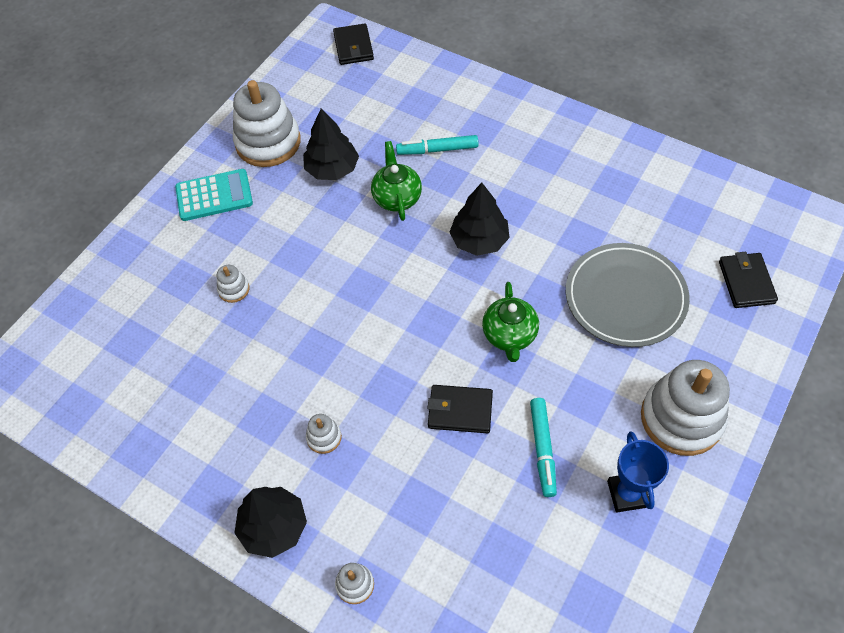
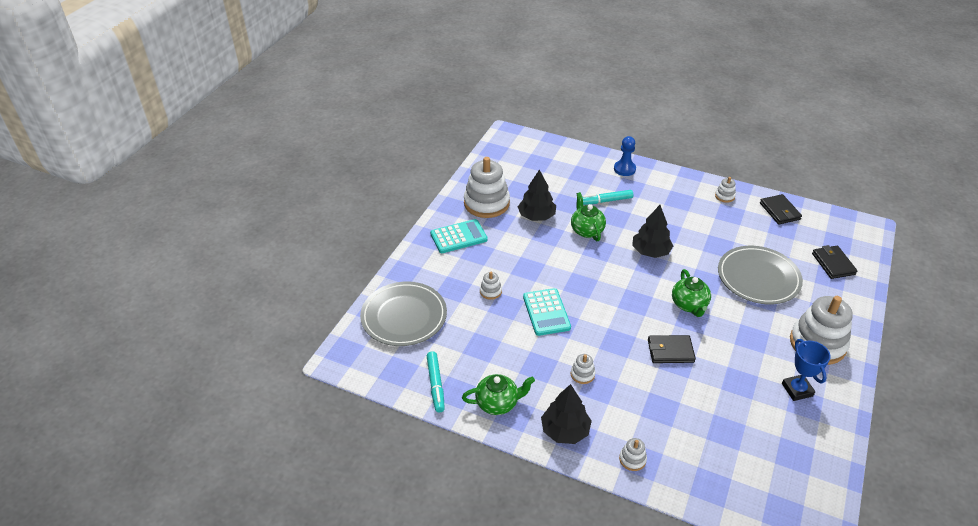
camera: 10 degrees left, 15 degrees down
(104, 320) = (404, 316): none -> grey plate
(193, 473) = (498, 403): none -> green teapot
(301, 330) = (546, 312): none -> turquoise calculator
(353, 47) = (528, 144): black wallet -> black wallet (779, 211)
(481, 97) = (624, 169): none -> blue pawn
(542, 449) = (733, 369): turquoise marker -> turquoise marker (436, 384)
(616, 153) = (724, 196): none -> white stacking toy

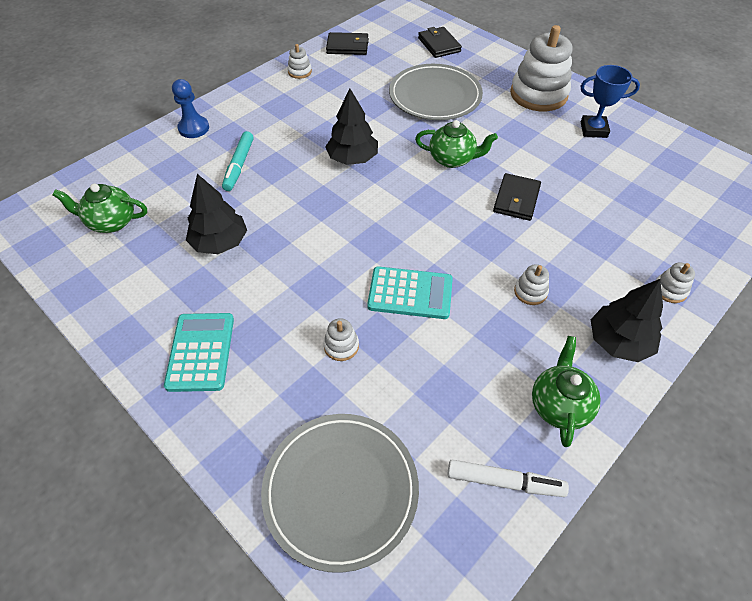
camera: 70 degrees left, 10 degrees up
(436, 384) = (504, 481): turquoise marker -> white marker
(486, 203) = (150, 291): white stacking toy -> none
(586, 230) = (281, 201): green teapot -> green teapot (111, 222)
(833, 264) = (439, 45): black wallet -> black wallet turned 60 degrees clockwise

